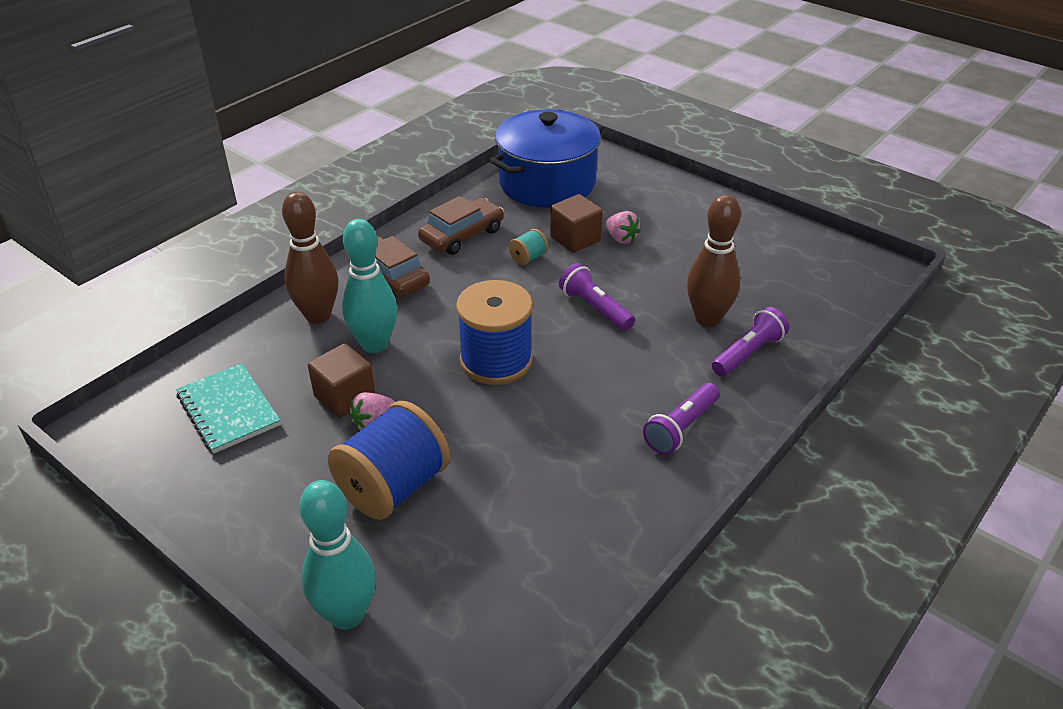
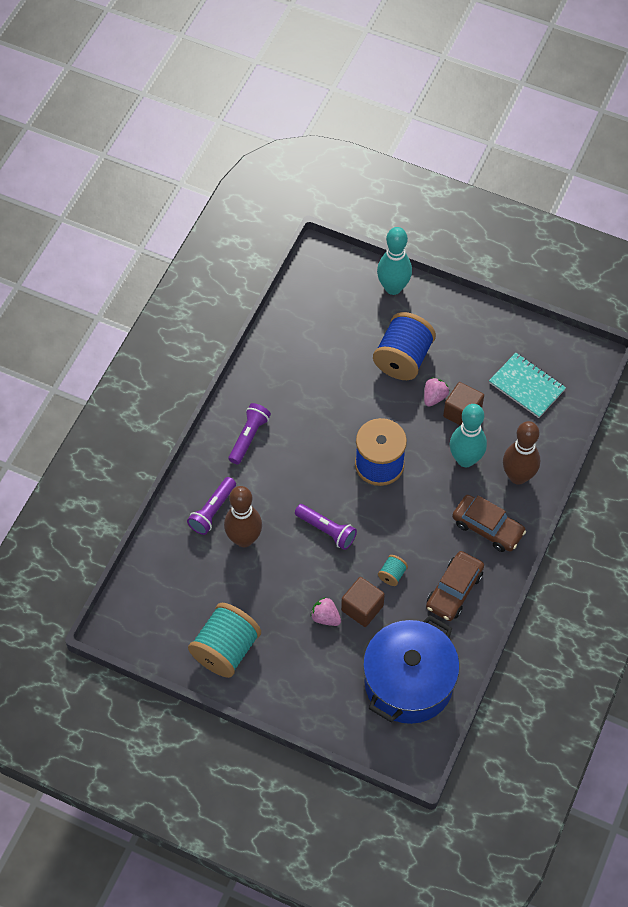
camera: 165 degrees right, 20 degrees up
(744, 233) = (226, 650): none -> turquoise spool

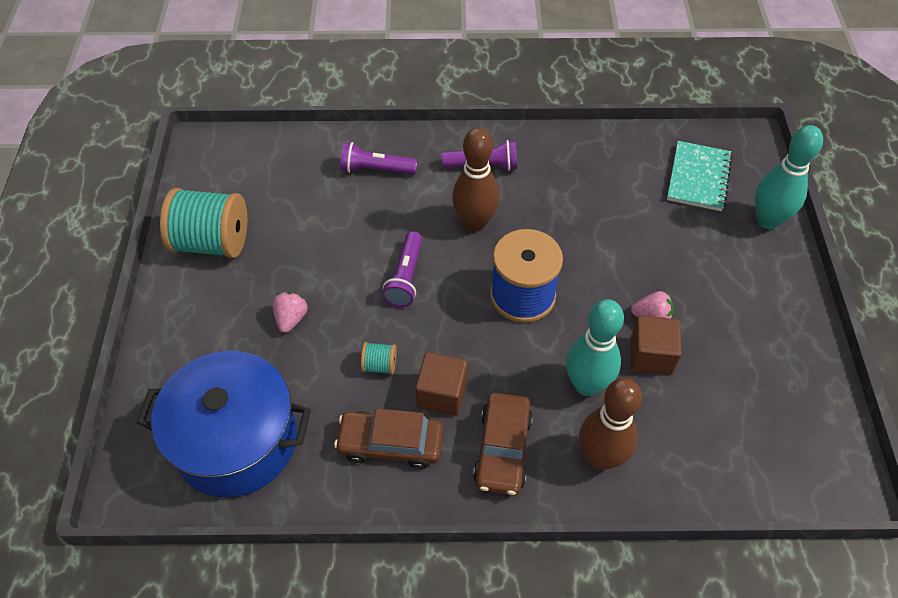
camera: 65 degrees right, 5 degrees down
(244, 539) = (356, 208): brown bowling pin -> brown bowling pin (474, 223)
(362, 608) = (320, 351): brown cube -> brown cube (442, 394)
(403, 359) = (680, 265): blue spool -> none
(526, 386) = (742, 416): turquoise notebook -> turquoise notebook (698, 178)

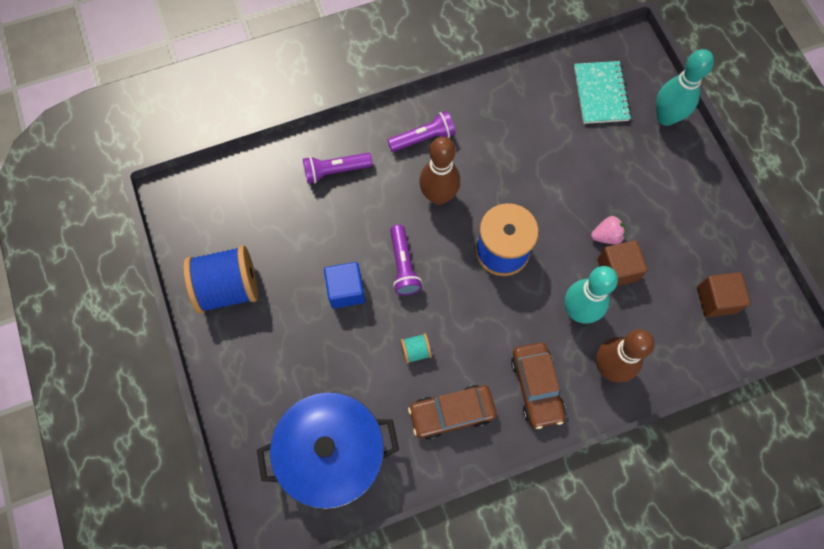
camera: 20 degrees left, 15 degrees up
(212, 242) = (228, 288): turquoise spool -> blue spool
(291, 318) = (327, 335): pink strawberry -> none
(332, 282) = (346, 290): none -> blue cube
(442, 394) = (473, 358): brown cube -> brown cube (716, 300)

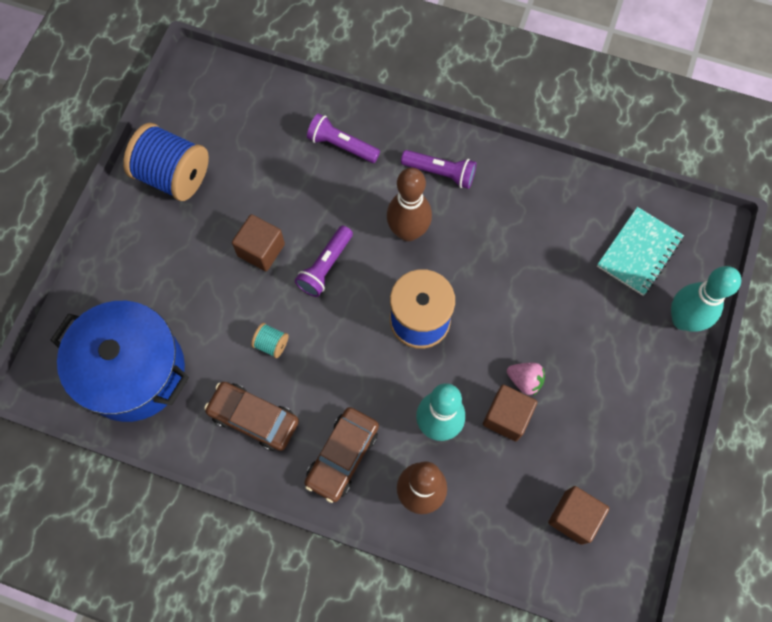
camera: 40 degrees right, 0 degrees up
(346, 290) = (261, 250): blue cube -> brown cube

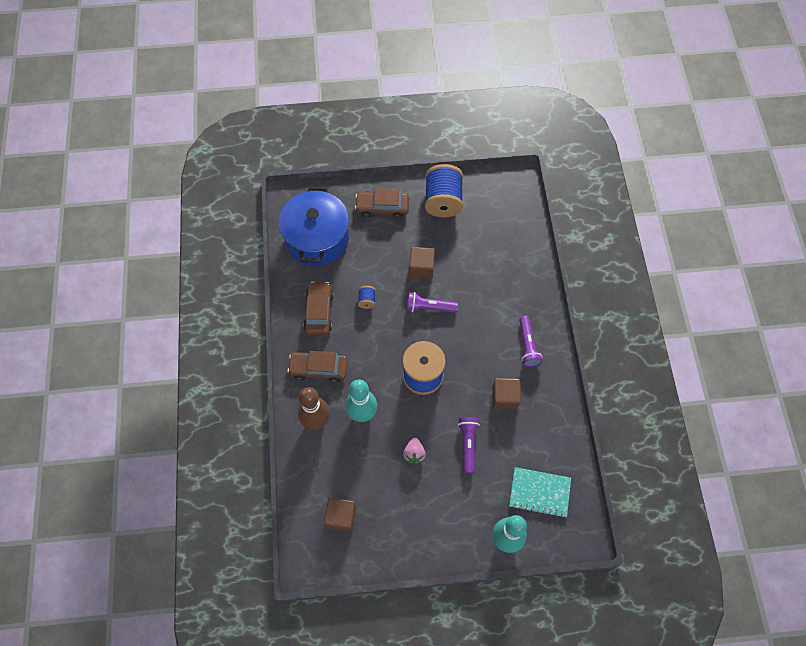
camera: 65 degrees right, 5 degrees down
(136, 258) = (382, 207): none -> brown car
(271, 344) = (367, 300): turquoise spool -> blue spool
(341, 145) = (514, 281): purple flashlight -> purple flashlight (468, 445)
(408, 231) = (477, 344): brown bowling pin -> none
(506, 417) = (385, 452): brown cube -> brown cube (504, 398)

